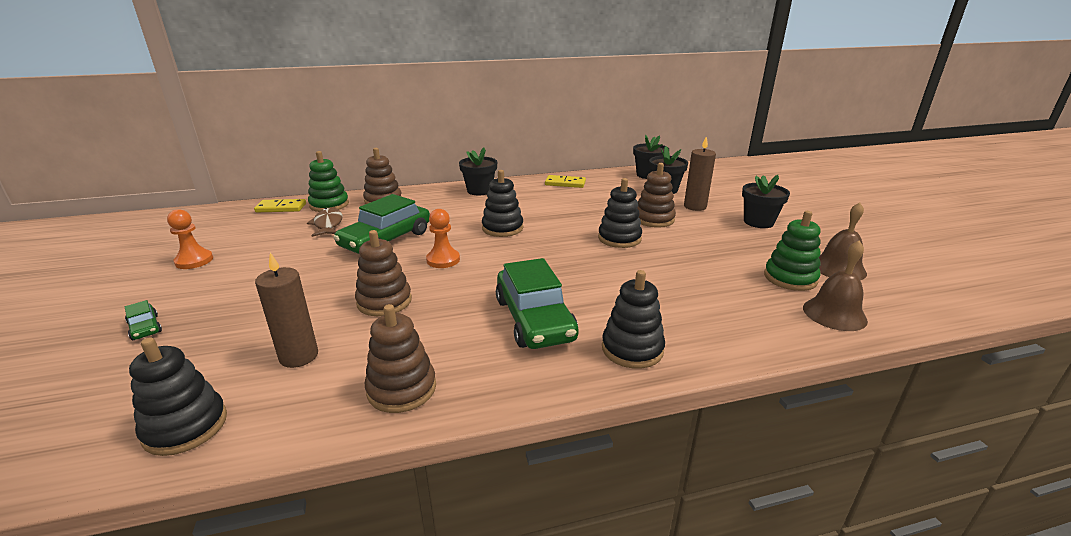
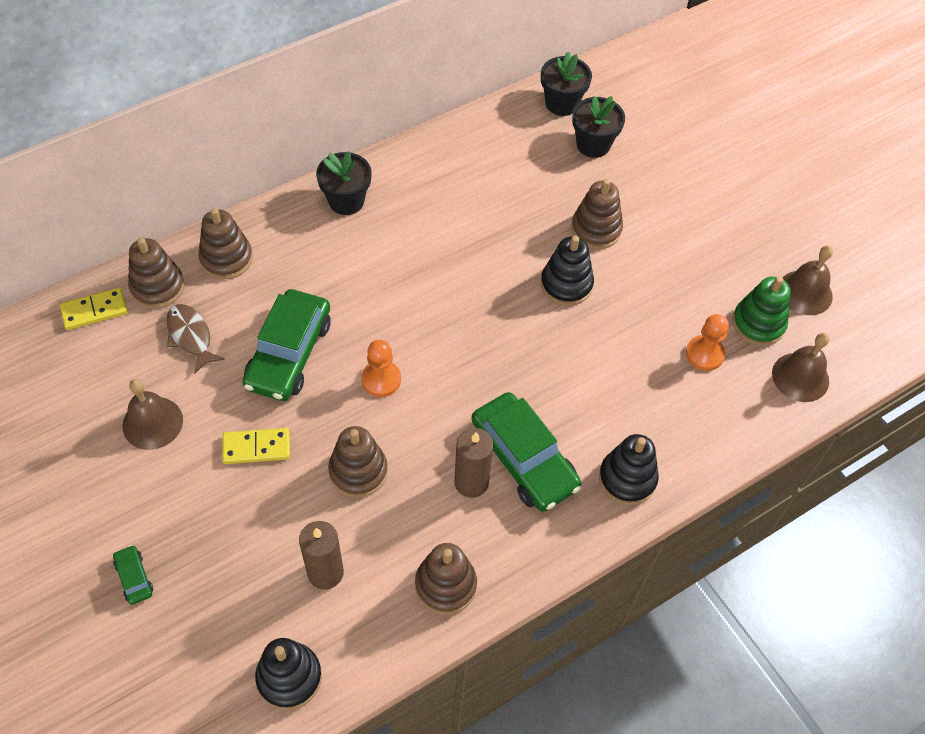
camera: 20 degrees left, 30 degrees up
(145, 327) = (134, 577): green car -> green car turned 150 degrees counterclockwise
(194, 261) = (81, 455): orange pawn -> orange pawn (704, 354)
(260, 254) = (152, 423): none -> brown bell
(329, 205) = (157, 287): green stacking toy -> brown stacking toy
(502, 228) = (419, 293): black stacking toy -> none
(565, 183) = (456, 154): yellow domino -> yellow domino (256, 448)
(695, 206) = (639, 184): brown candle -> brown candle (471, 482)
(758, 222) = (718, 208): black flower pot -> none

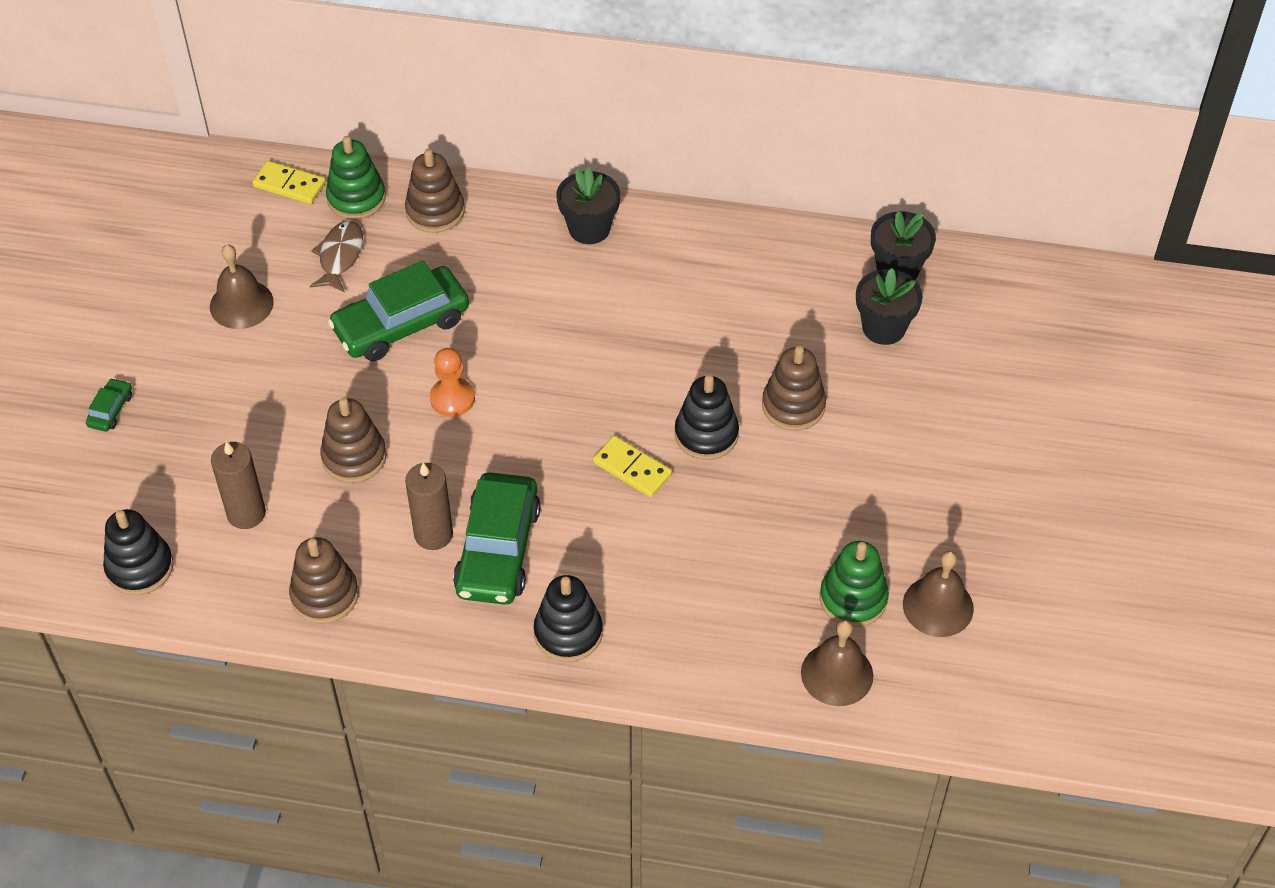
camera: 45 degrees right, 5 degrees down
(157, 287) = (356, 198): brown stacking toy -> green stacking toy
(256, 448) = (297, 380): yellow domino -> yellow domino (632, 469)
(704, 354) = (766, 586): orange pawn -> none

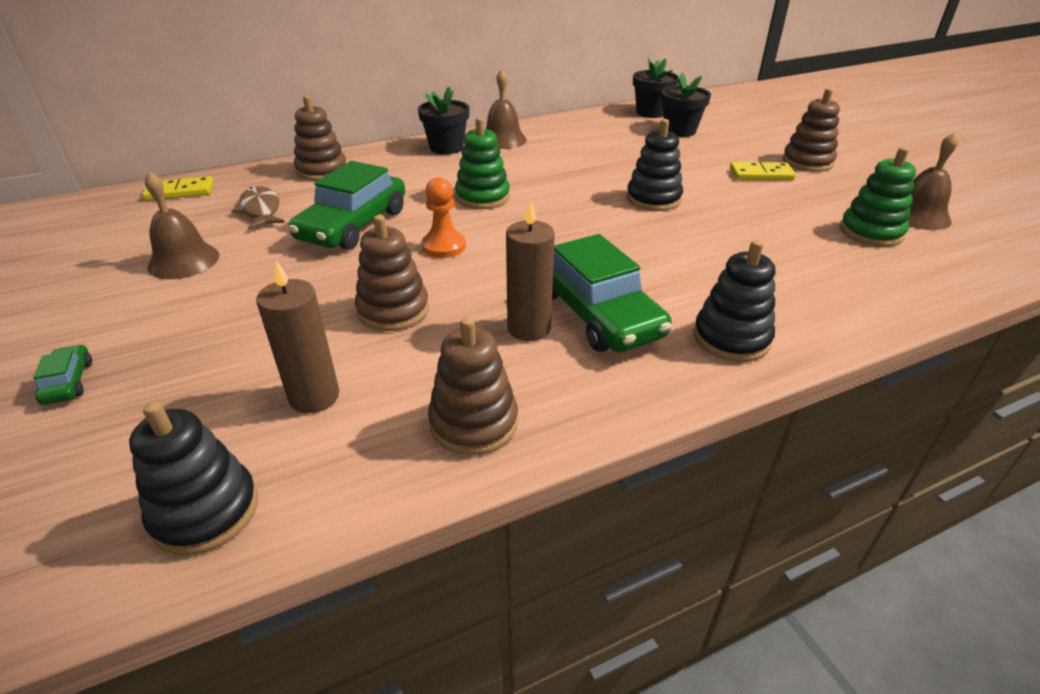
camera: 35 degrees left, 15 degrees down
(356, 198) = (248, 182): green stacking toy -> green stacking toy (482, 197)
(632, 469) = (631, 231): yellow domino -> yellow domino (761, 174)
(793, 406) = (684, 171): brown stacking toy -> brown stacking toy (807, 162)
(837, 674) = (936, 271): brown bell -> brown bell (503, 139)

